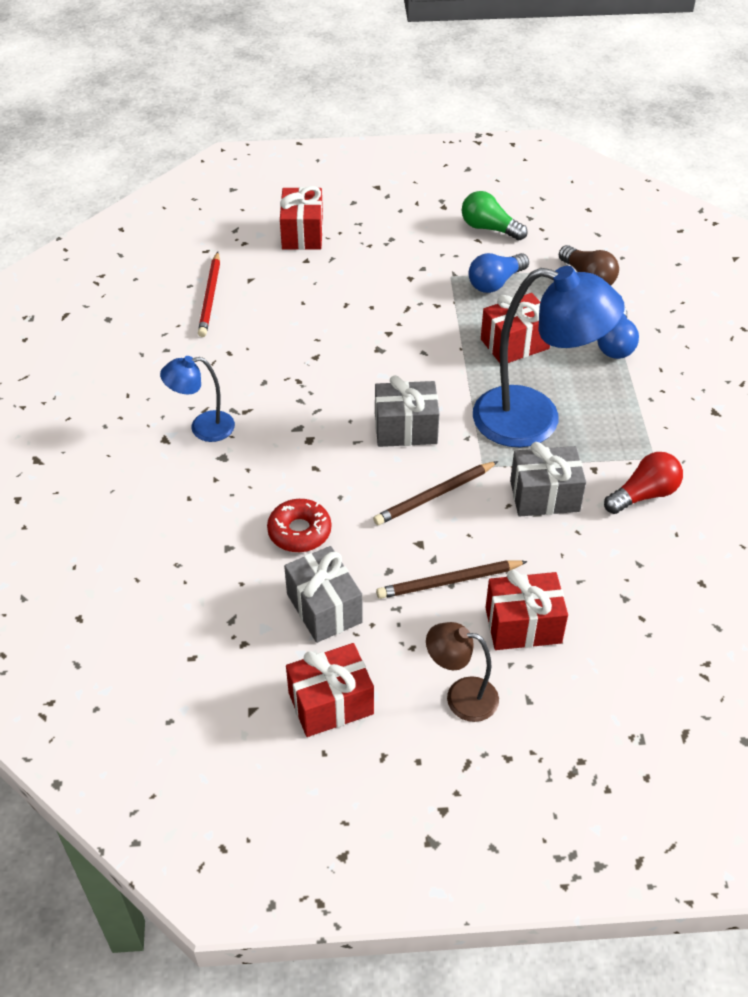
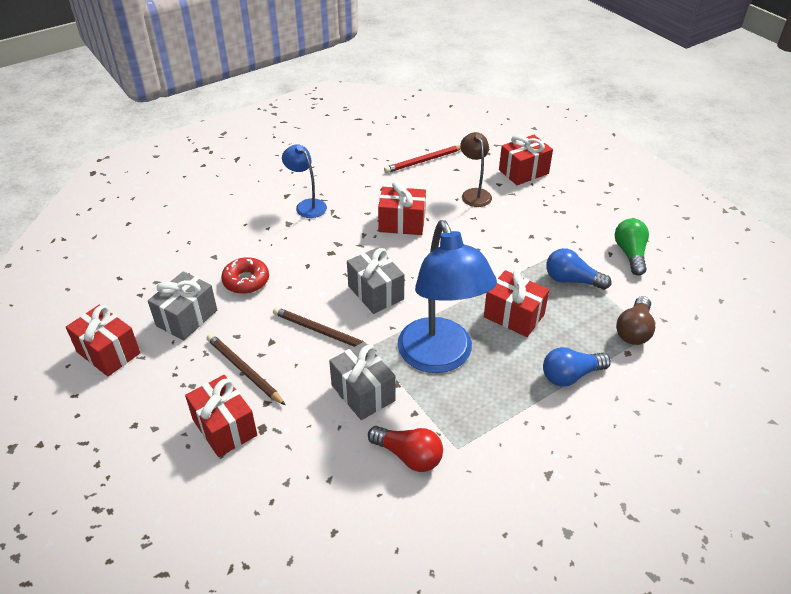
camera: 60 degrees right, 5 degrees down
(307, 362) = (402, 223): none -> red gift
(461, 696) = (141, 416): brown lamp -> brown lamp (474, 194)

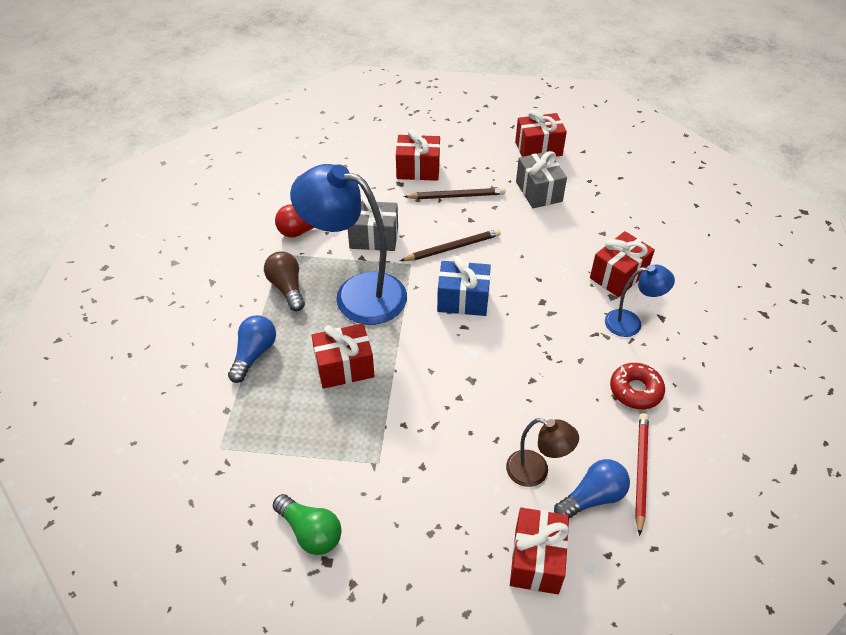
camera: 130 degrees right, 5 degrees up
(246, 281) = (552, 236): red donut -> red donut (635, 390)
(375, 293) = (463, 300): grey gift -> blue gift
(402, 223) = (540, 375): red gift -> red gift (618, 276)
(571, 280) = (334, 445): blue light bulb -> blue light bulb (592, 497)
(634, 330) = (237, 436): brown light bulb -> brown light bulb (287, 288)

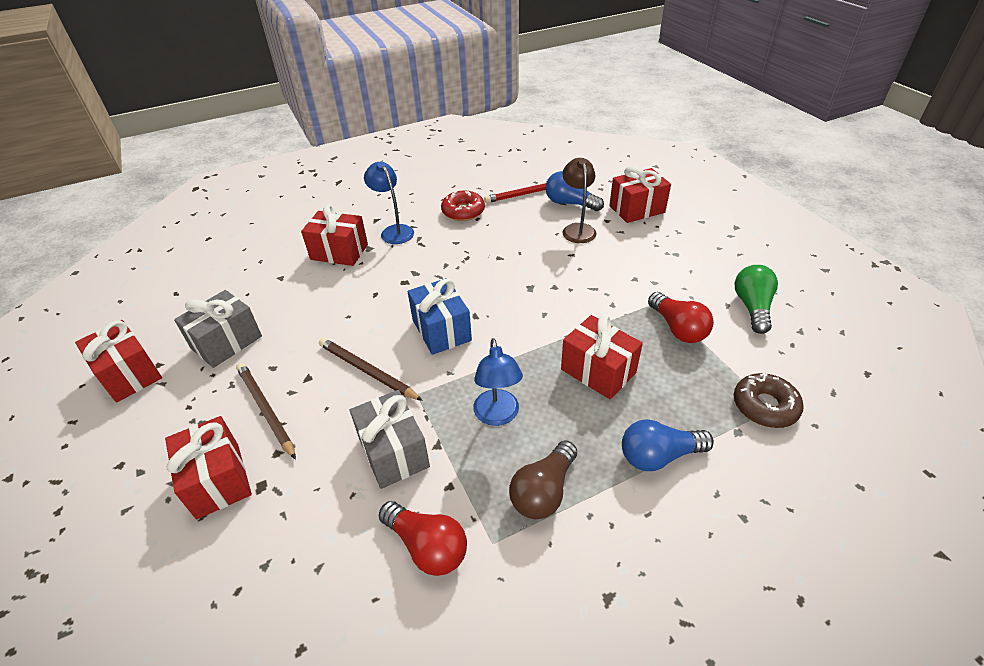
camera: 120 degrees left, 5 degrees down
(225, 444) = (764, 406): none -> brown donut
(338, 450) = (678, 328): none -> red light bulb
(357, 293) = (497, 416): blue lamp -> blue lamp, size x0.50

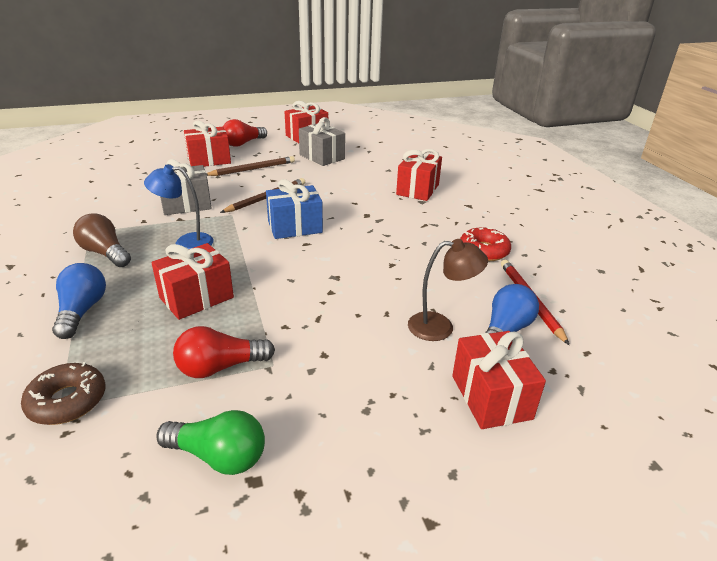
camera: 95 degrees right, 10 degrees down
(394, 231) = (448, 213): blue lamp -> none
(427, 546) = (109, 212): red light bulb -> red light bulb (243, 143)

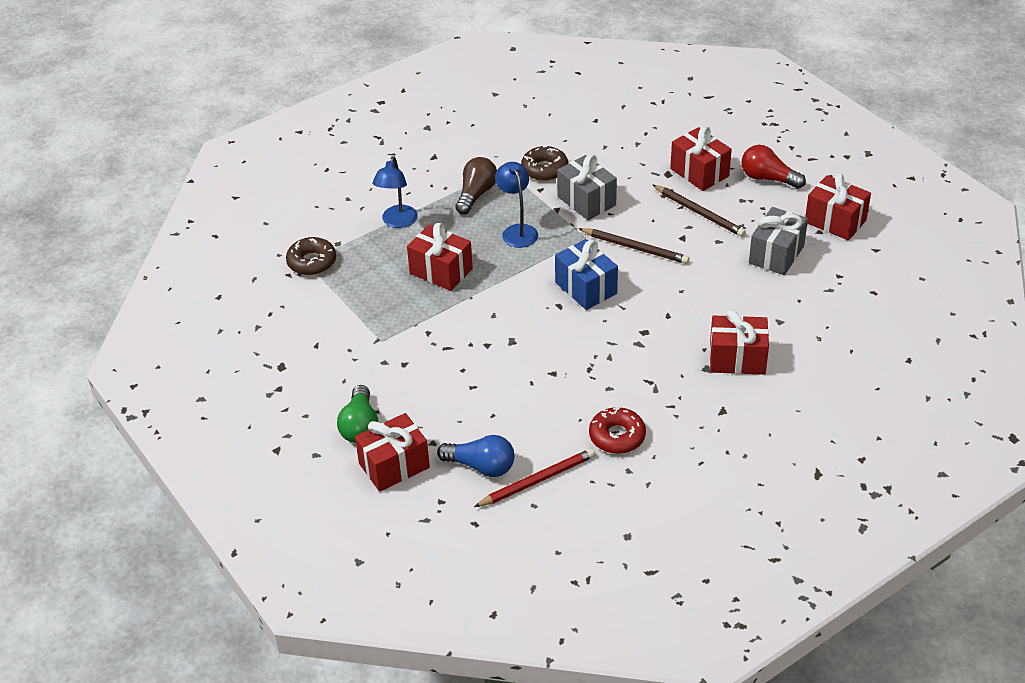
camera: 75 degrees right, 10 degrees up
(82, 311) = (397, 222): blue light bulb -> blue lamp
(120, 213) = (544, 169): none -> brown donut
(219, 456) = (293, 345): green light bulb -> green light bulb (360, 426)
(220, 367) = (368, 315): red light bulb -> none
(440, 327) = (468, 424): brown lamp -> none

